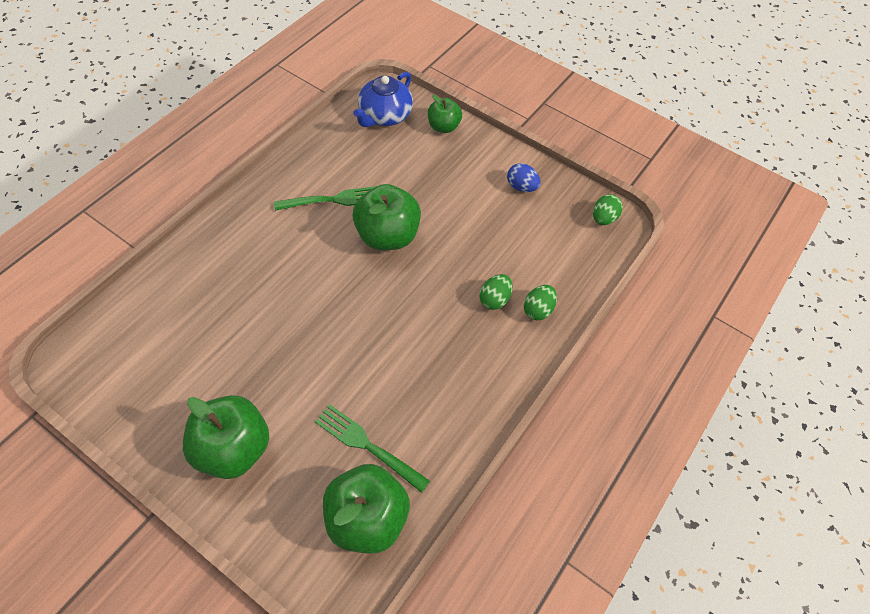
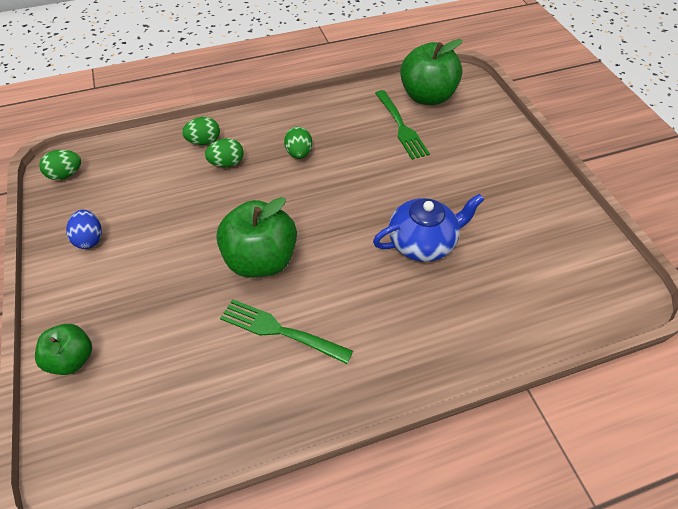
camera: 140 degrees left, 5 degrees down
(233, 449) = (499, 166): green apple -> none
(384, 116) = (117, 423): blue teapot -> blue teapot (423, 242)
(442, 347) = (299, 153): none -> green egg

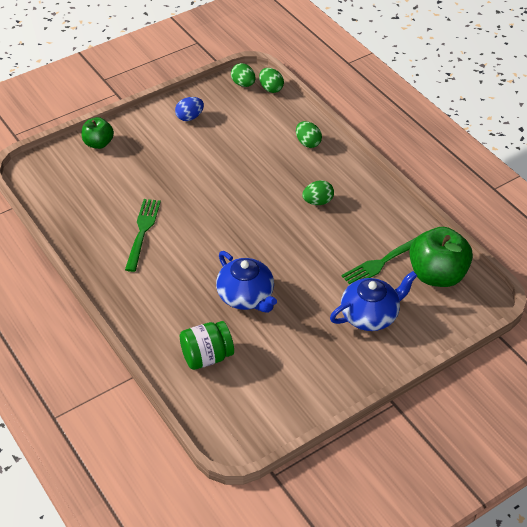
camera: 75 degrees right, 5 degrees down
(227, 163) = (288, 163): green egg -> green egg (271, 88)
(261, 260) = (199, 207): green apple -> none
(469, 150) = (370, 315): none -> blue teapot
(509, 298) = (207, 356): none -> green jar

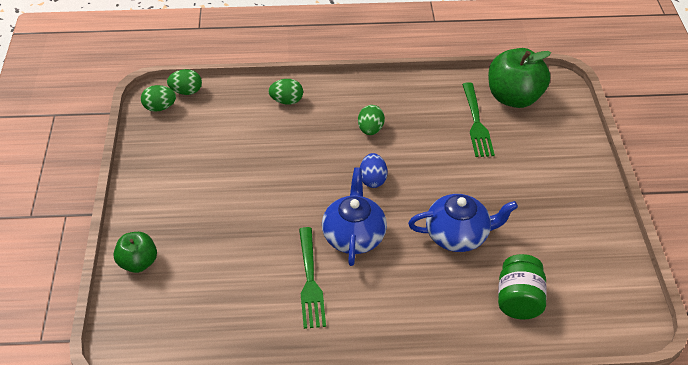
camera: 60 degrees left, 0 degrees up
(142, 232) = (310, 280): green fork -> green fork turned 135 degrees counterclockwise
(190, 117) = (169, 169): blue egg -> blue egg (372, 179)
(370, 315) = (534, 160): blue teapot -> blue teapot (353, 235)

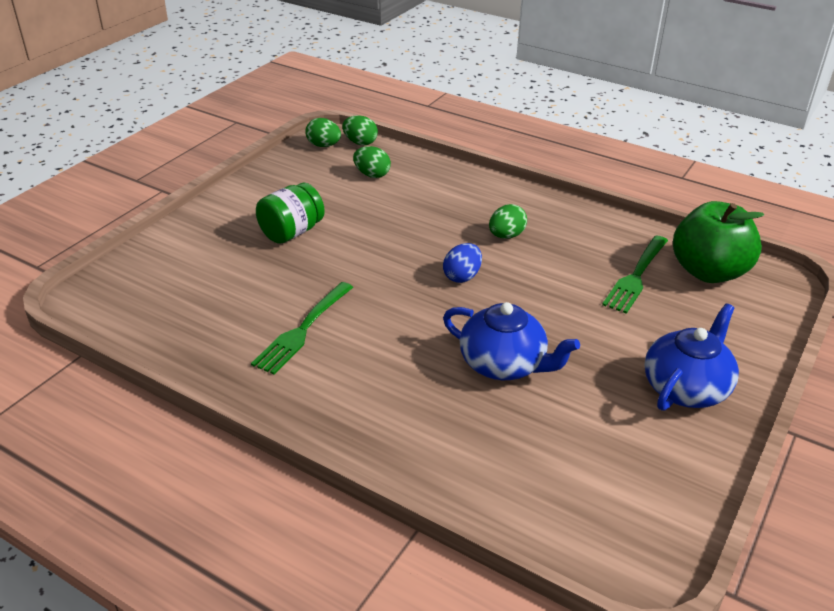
camera: 35 degrees right, 10 degrees down
(138, 262) = (172, 245): green apple -> none
(286, 101) = (445, 182): green egg -> green egg (372, 175)
(353, 235) = (389, 313): blue teapot -> blue teapot (686, 387)
(518, 300) = (510, 459): green jar -> green jar (291, 232)

